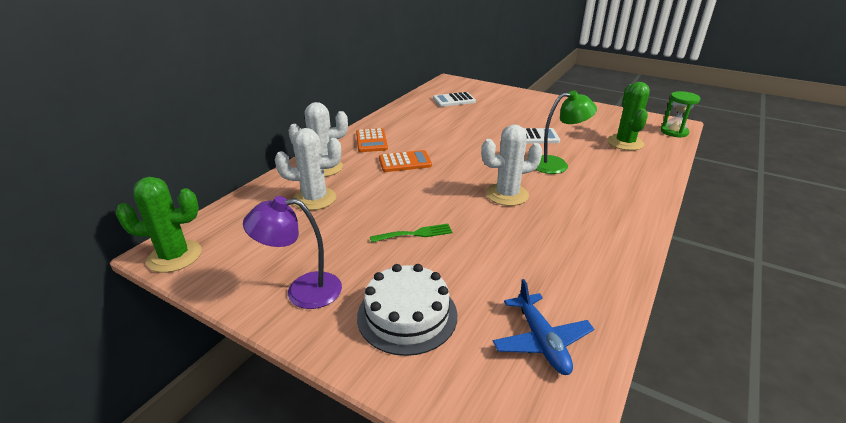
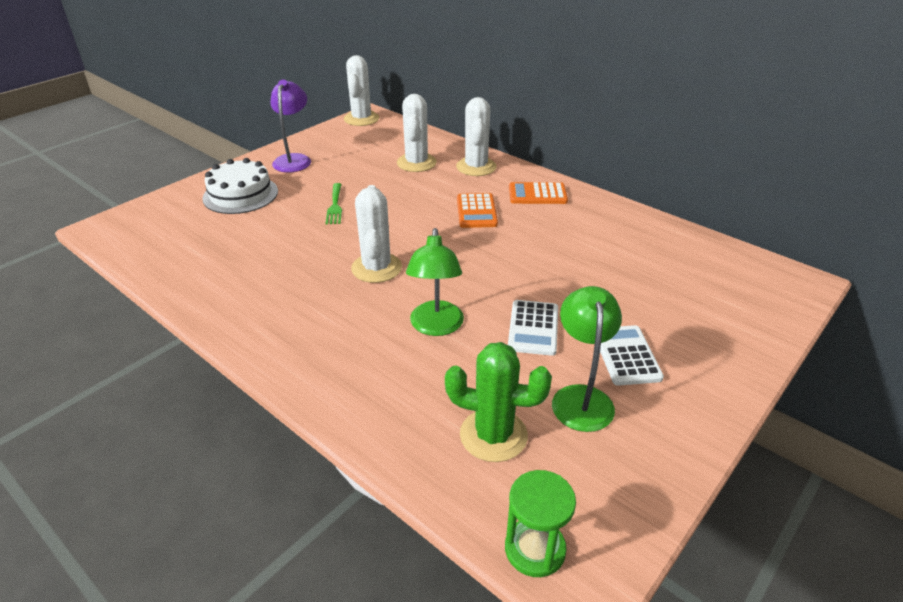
camera: 100 degrees right, 5 degrees up
(175, 256) = (361, 119): green cactus -> white cactus
(454, 100) = (692, 272): white calculator -> white calculator (626, 355)
(541, 341) = (171, 243): blue plane -> none
(578, 125) = (581, 397): none -> green lamp

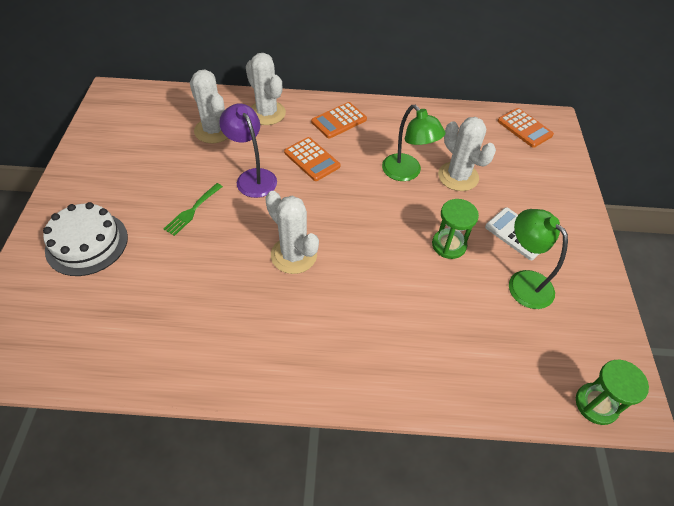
camera: 40 degrees left, 15 degrees up
(294, 159) = (95, 177): purple lamp -> purple lamp (252, 177)
(335, 206) = (192, 211): green fork -> green fork turned 75 degrees clockwise
(361, 119) = (109, 100): white cactus -> white cactus (458, 176)
(436, 327) = (389, 282): green lamp -> green lamp (407, 173)
(493, 435) = (505, 344): green cactus -> none
(533, 328) = (449, 245): white calculator -> green hourglass
(751, 274) = (524, 128): none -> orange calculator

